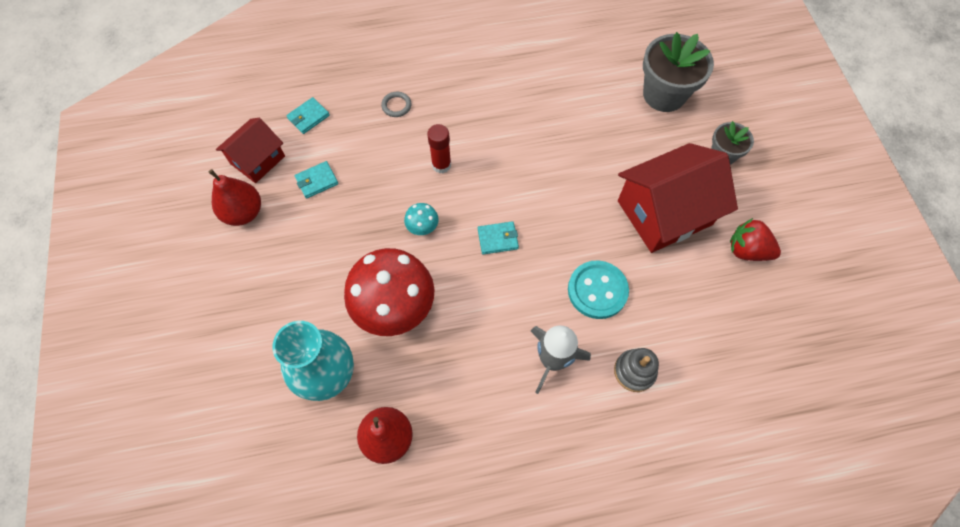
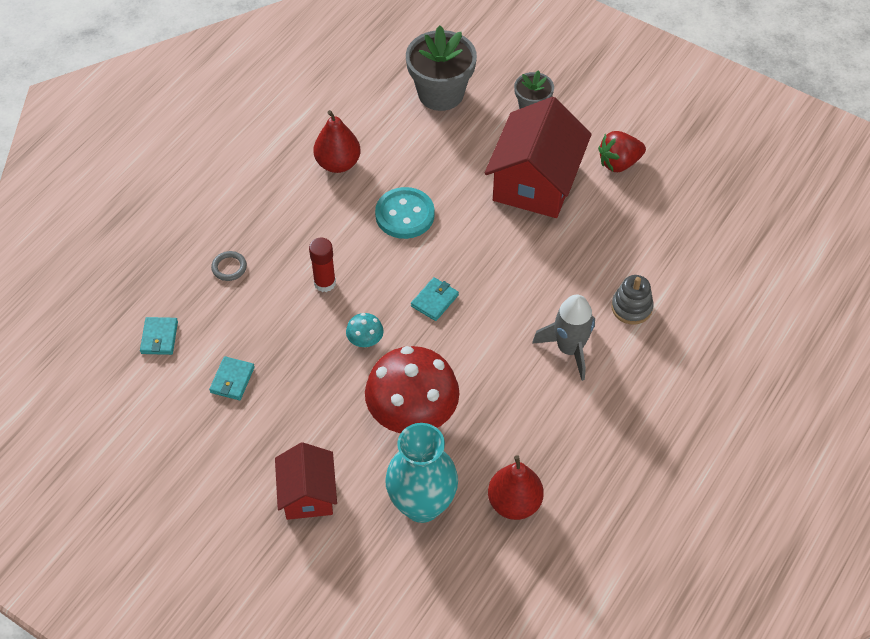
camera: 45 degrees left, 10 degrees down
(244, 212) = (197, 456): red pear -> red pear (338, 163)
(257, 160) = (156, 407): red house -> red house (308, 494)
(597, 290) = (548, 275): turquoise button -> turquoise button (405, 215)

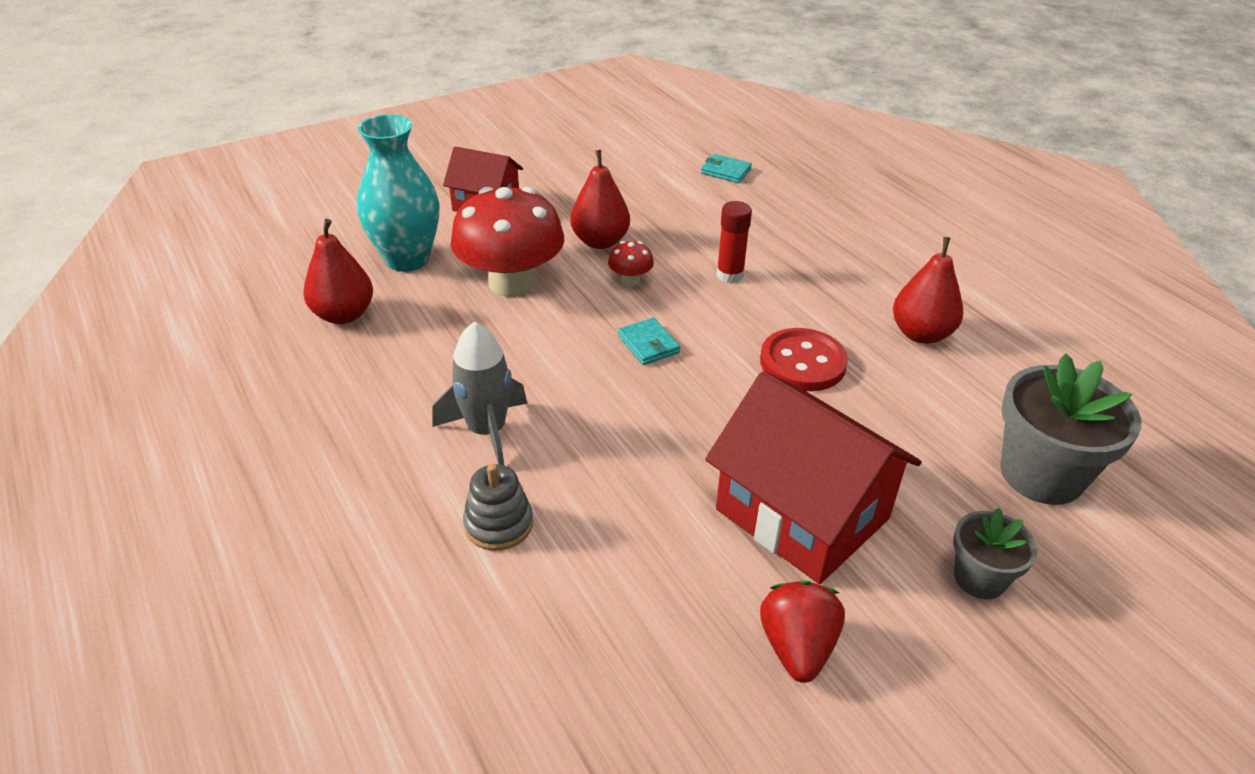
camera: 115 degrees right, 15 degrees down
(229, 267) = (790, 223): grey ring -> none
(232, 380) = (646, 195): turquoise wallet -> none
(323, 382) = (600, 241): none -> red pear
(365, 341) = (630, 280): turquoise mushroom -> red mushroom
(405, 215) = (802, 362): turquoise button -> red button

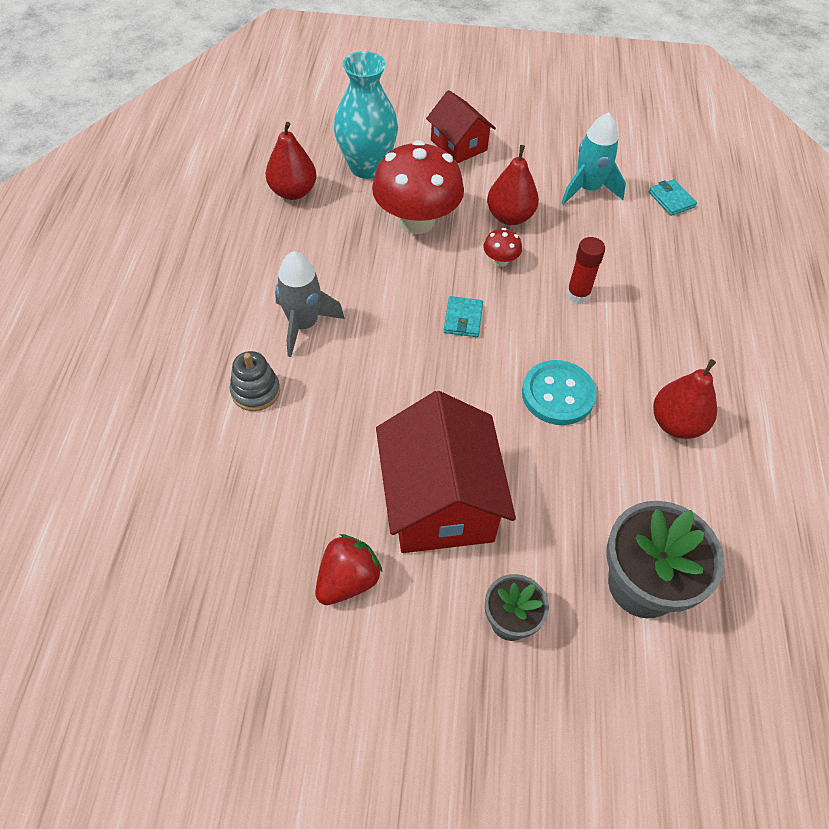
camera: 35 degrees right, 15 degrees up
(647, 191) = (588, 189): none -> turquoise rocket
(802, 362) = (558, 394): red button -> turquoise button

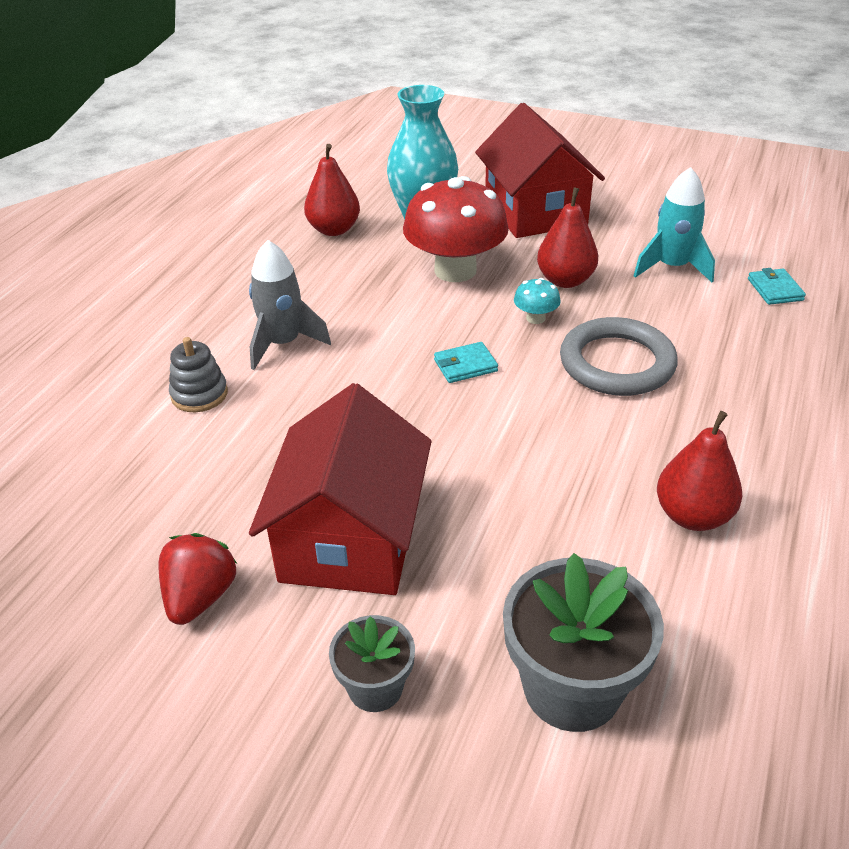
camera: 20 degrees right, 15 degrees down
(348, 580) = (200, 597): red strawberry -> red strawberry turned 45 degrees counterclockwise
(459, 145) = (535, 211): red house -> red house, size x1.69
(463, 319) = (465, 365): turquoise wallet -> turquoise wallet turned 45 degrees clockwise
(500, 260) = (535, 318): red mushroom -> turquoise mushroom
(558, 394) = (547, 457): turquoise button -> none
(578, 294) = (617, 363): red glue stick -> grey ring

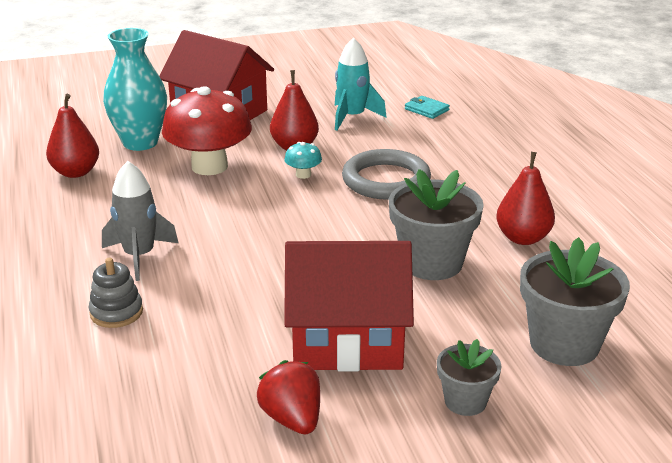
camera: 40 degrees left, 10 degrees down
(350, 538) = (347, 340): red house -> red house turned 60 degrees counterclockwise
(465, 365) = (292, 218): turquoise wallet -> none
(545, 493) = (432, 263): none -> grey flower pot

